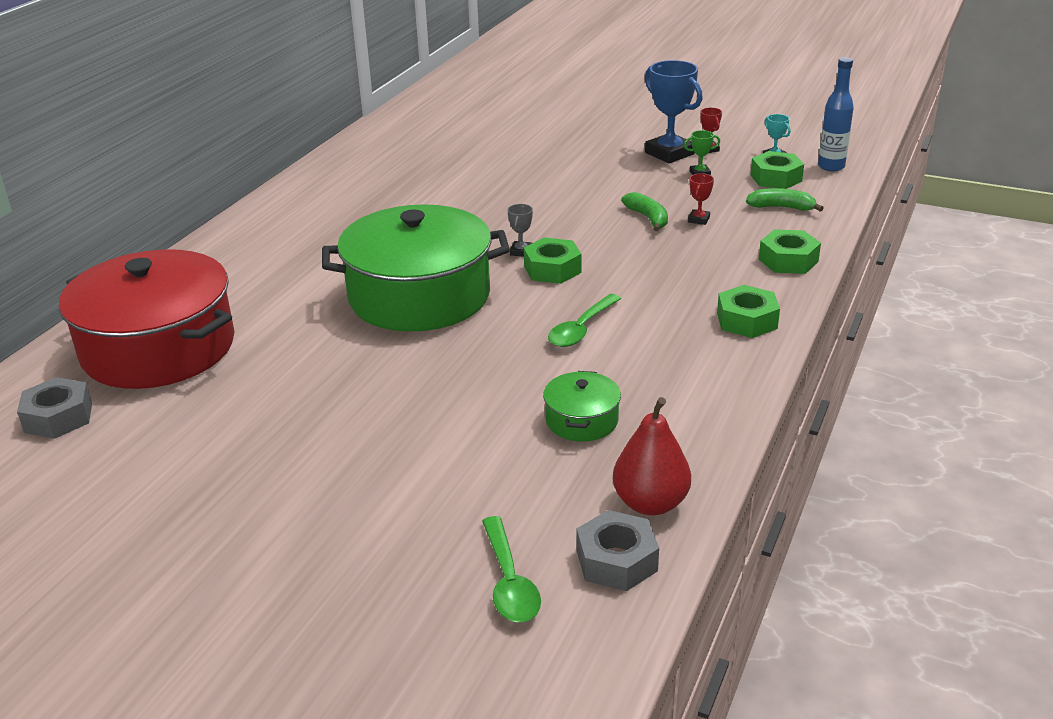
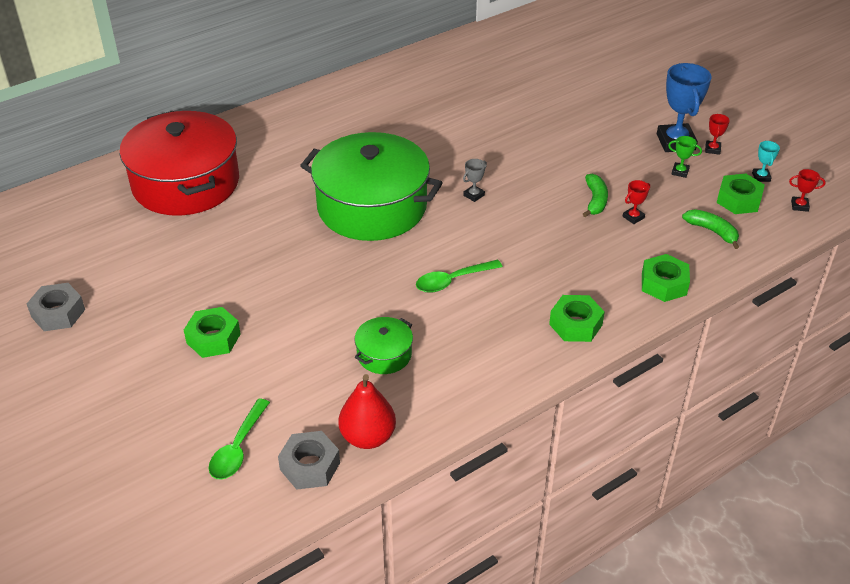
camera: 30 degrees right, 10 degrees up
(58, 417) = (97, 213): grey nut -> grey nut (58, 313)
(552, 269) = (481, 220): green nut -> green nut (213, 338)
(831, 167) = (799, 206): blue bottle -> red trophy

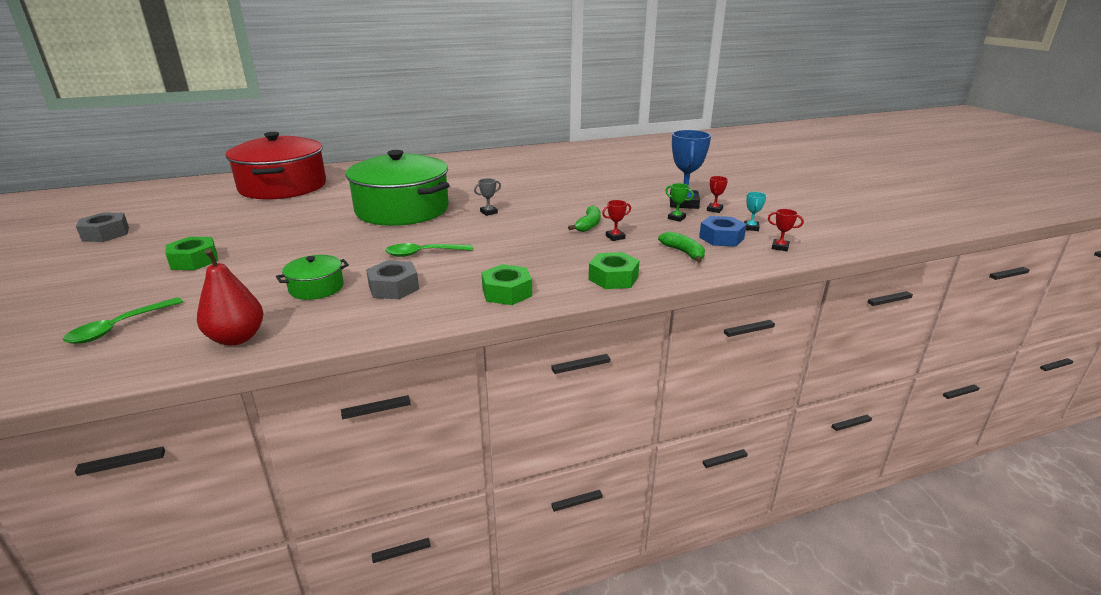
camera: 15 degrees right, 15 degrees down
(310, 466) = (161, 350): grey nut -> grey nut (393, 287)
(738, 200) = (721, 238): green nut -> blue nut

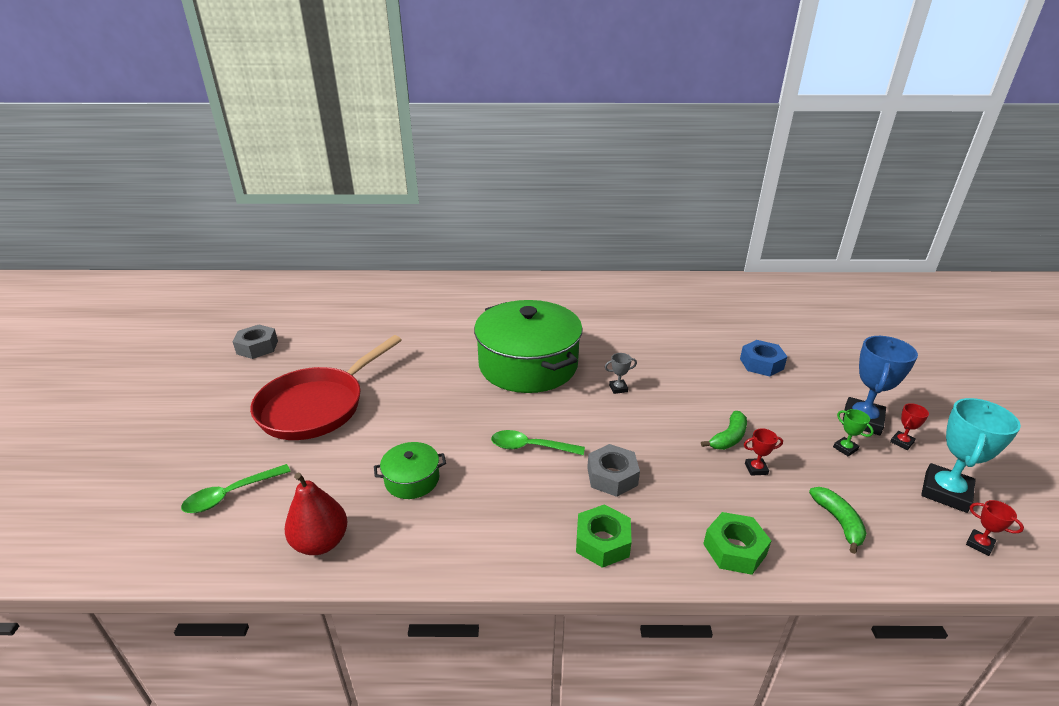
camera: 20 degrees right, 5 degrees up
(194, 260) = (317, 406): green nut -> red pan
(283, 186) = (423, 302): red pot -> none
(393, 287) = (486, 499): grey nut -> grey nut (612, 476)
(721, 238) = (897, 504): blue nut -> blue nut (761, 364)
(751, 228) = (945, 492): turquoise trophy -> turquoise trophy, size x2.18

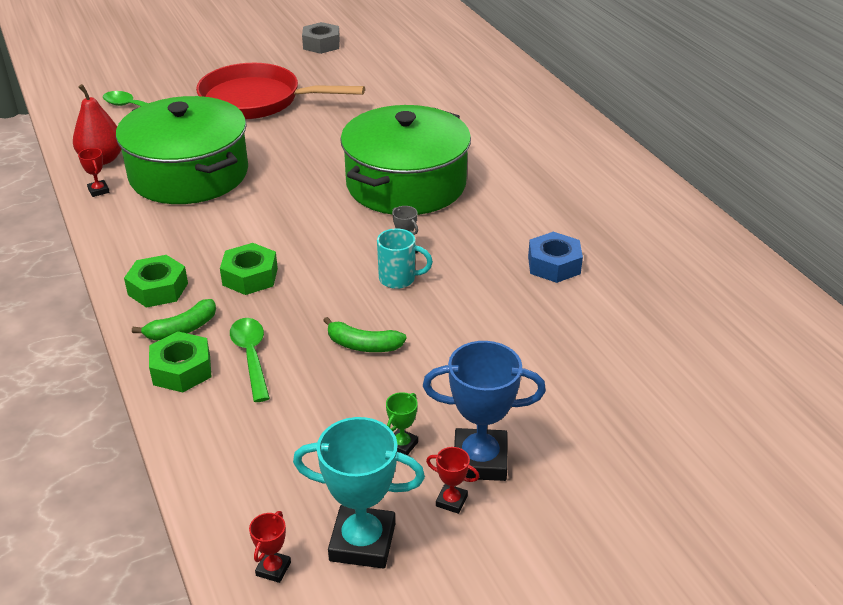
camera: 65 degrees right, 5 degrees up
(412, 479) = (189, 174): green pot -> green pot, size x2.31
(530, 447) = (267, 220): green spoon -> green spoon (251, 356)
(612, 476) = (250, 276): grey nut -> green nut
(653, 400) = (398, 279): none -> turquoise mug
(756, 469) = (317, 372): red trophy -> red trophy (98, 191)
(761, 364) = (554, 355): blue nut -> blue nut (554, 265)
(838, 522) = (257, 443): green banana -> green banana (182, 329)

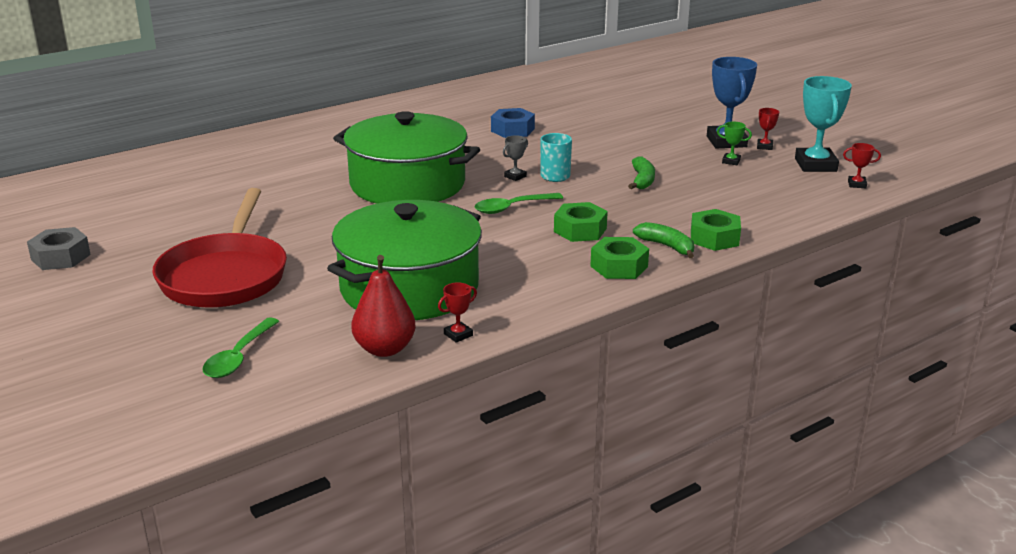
camera: 100 degrees left, 10 degrees down
(251, 356) = (681, 215): green spoon -> green spoon (512, 208)

